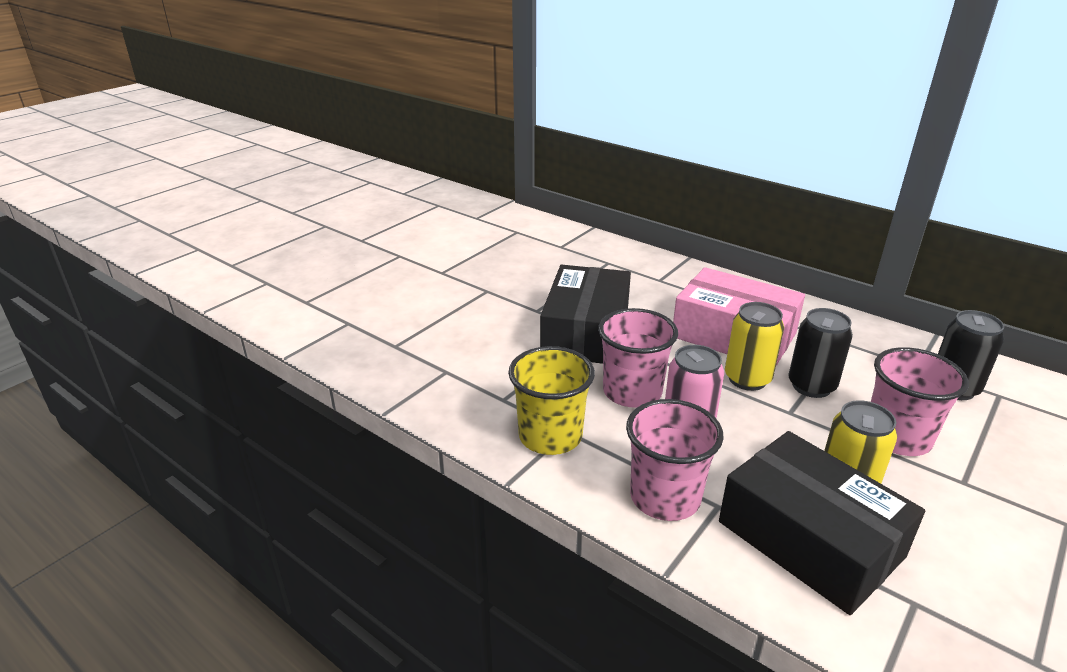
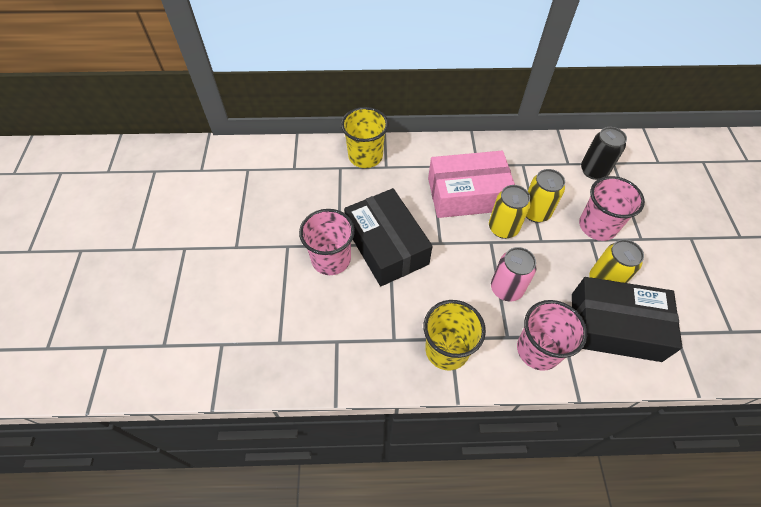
camera: 40 degrees left, 25 degrees up
(632, 392) = (456, 281): pink cup -> pink cup (331, 259)
(645, 265) = (365, 156): none -> yellow cup
(811, 386) = (535, 212): black can -> yellow can

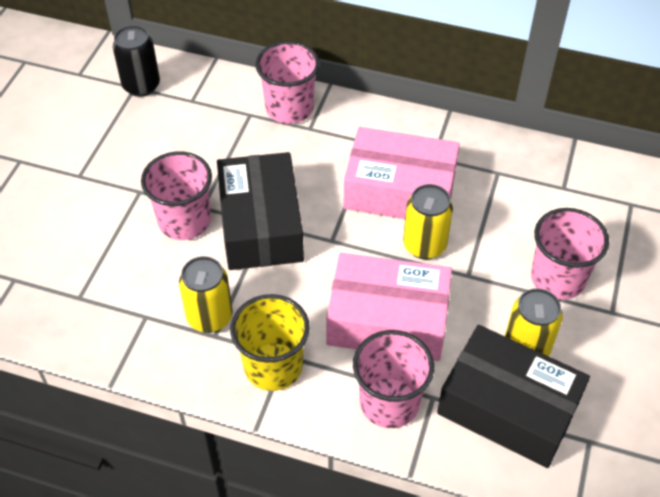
camera: 20 degrees right, 5 degrees down
(365, 156) = (289, 108): yellow cup -> pink cup
(506, 289) = (387, 319): pink can -> pink box
(535, 212) = (480, 238): yellow can -> yellow can (210, 317)
(593, 171) = (595, 206): black can -> black can (141, 86)

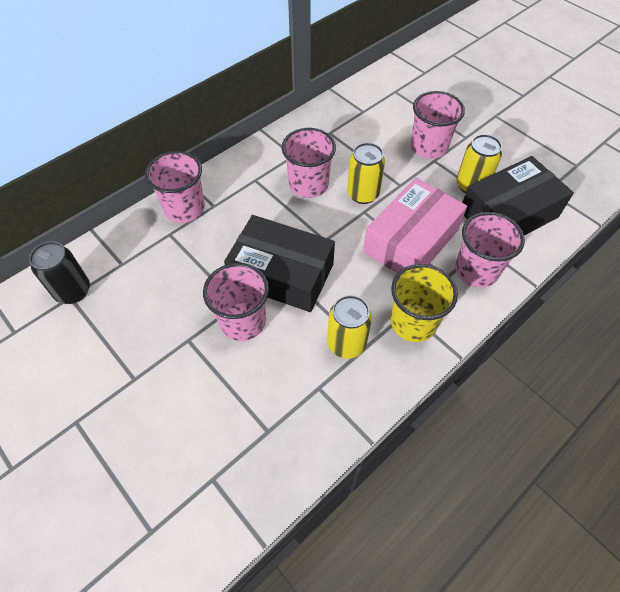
camera: 60 degrees left, 5 degrees up
(399, 190) = (308, 185): pink box -> pink cup

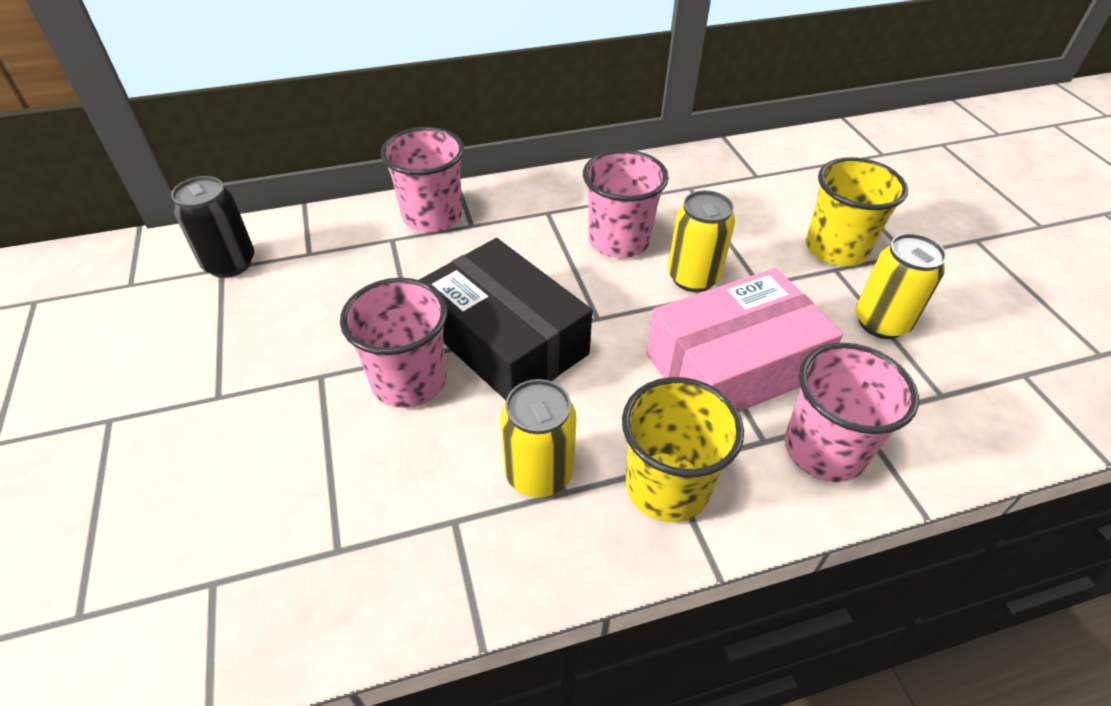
camera: 25 degrees right, 10 degrees down
(428, 147) = (836, 249): pink cup -> yellow cup
(508, 214) = (929, 385): black box -> none

